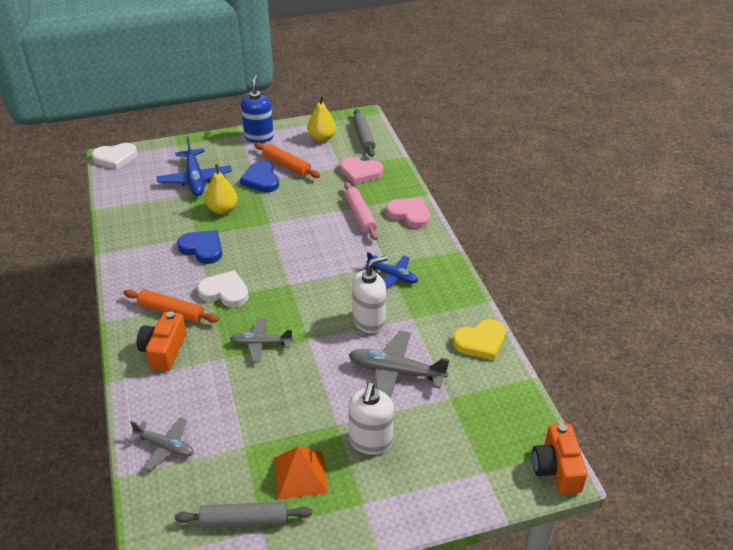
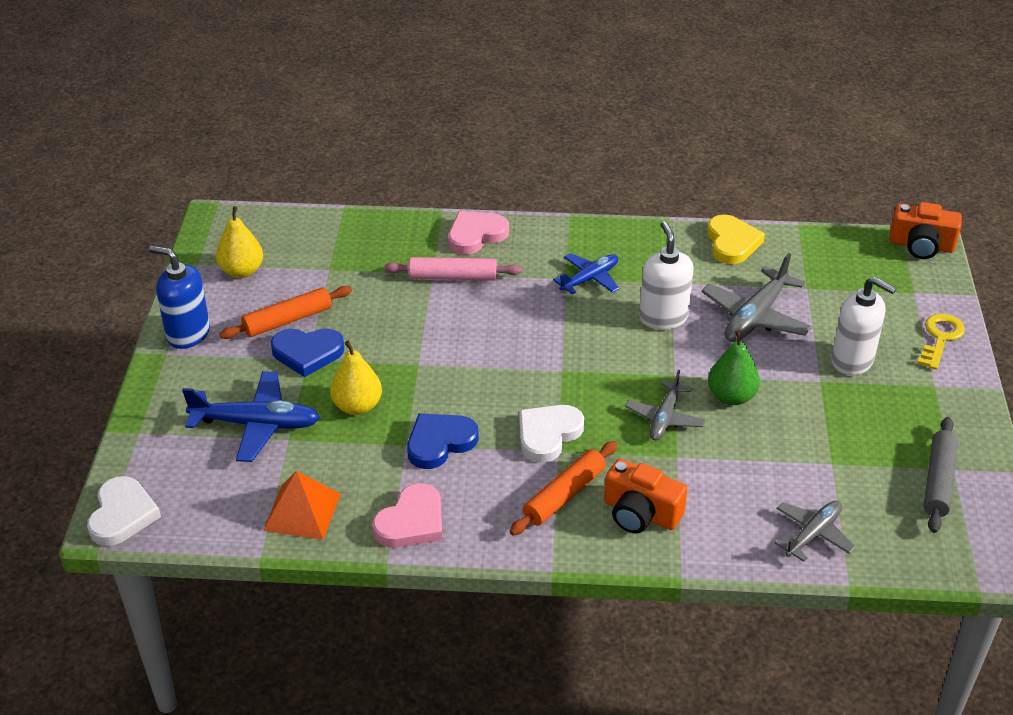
camera: 70 degrees left, 0 degrees up
(297, 375) = (731, 396): none -> green pear
(300, 475) = (885, 424): orange pyramid -> orange pyramid (302, 511)
(360, 172) = (355, 254): pink heart -> pink heart (411, 522)
(363, 137) = (270, 232): grey rolling pin -> none
(429, 499) = (940, 338): none -> yellow key

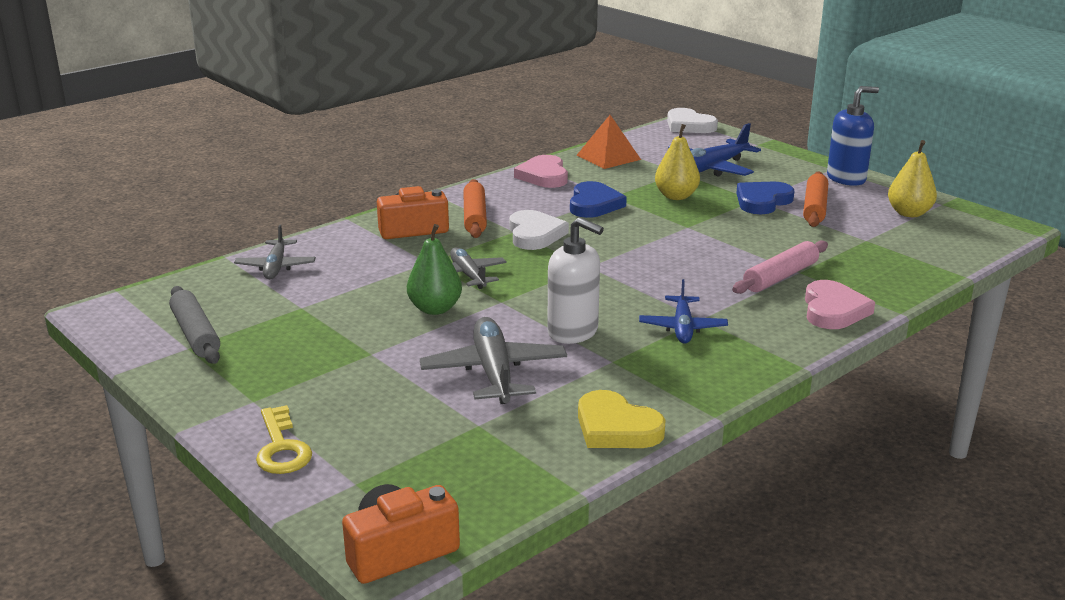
camera: 135 degrees right, 15 degrees down
(852, 360) = (357, 382): white soap dispenser -> none

